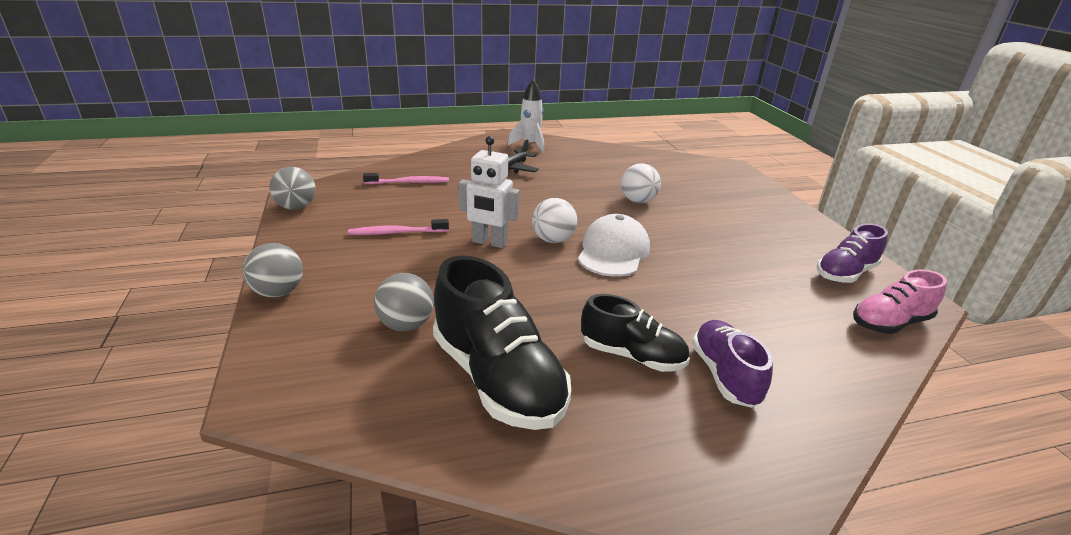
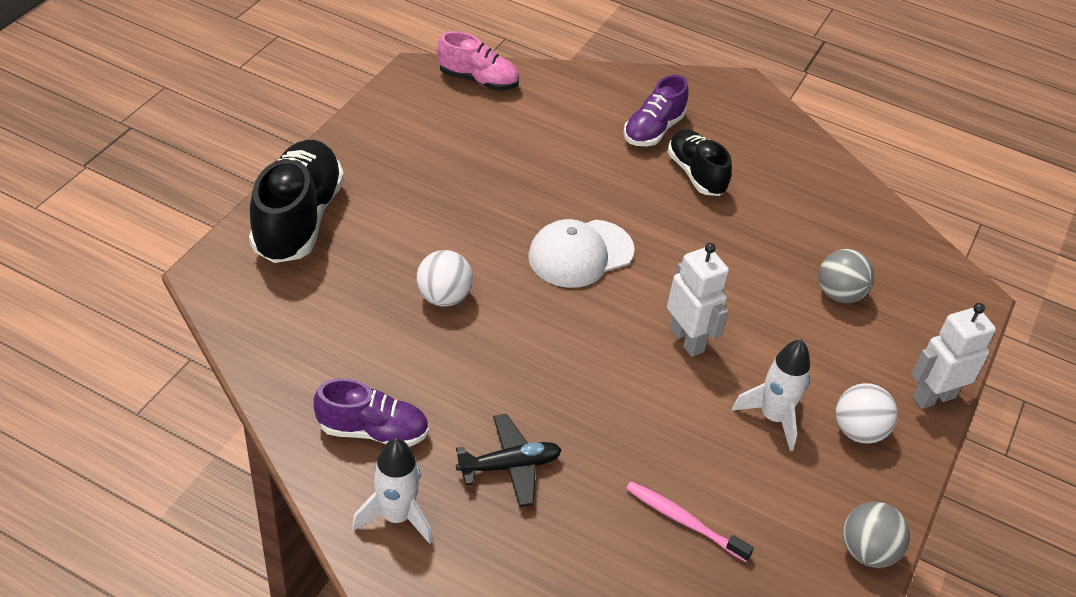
camera: 140 degrees left, 15 degrees up
(278, 292) = (933, 397): grey ball -> white robot
(396, 233) = (773, 417): pink toothbrush -> white rocket
(498, 378) = (804, 215): black shoe -> black shoe (298, 219)
(553, 240) = (618, 303): white ball -> white ball (858, 431)
(845, 273) = (421, 115): purple shoe -> purple shoe (373, 431)

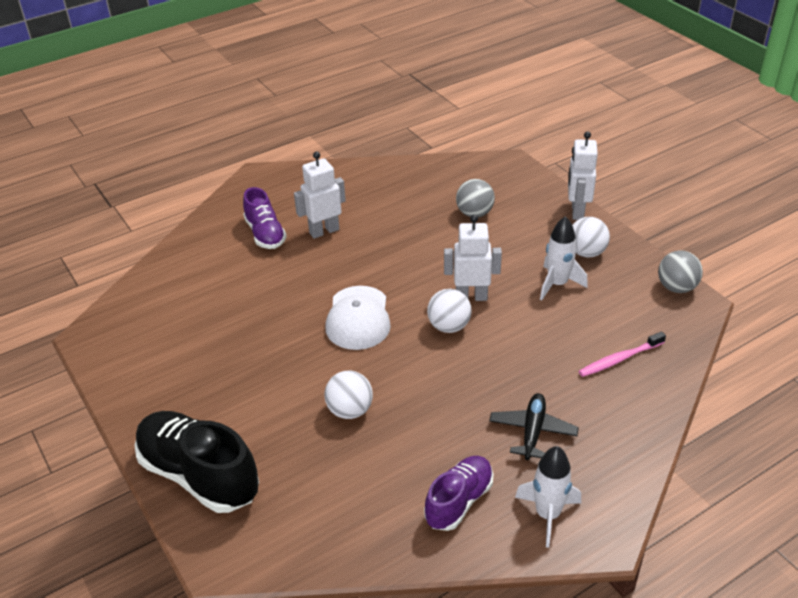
camera: 55 degrees left, 5 degrees down
(478, 80) = (131, 305): pink shoe -> none
(623, 336) = (449, 326): none -> white ball
(696, 174) = (324, 231): black shoe -> white robot

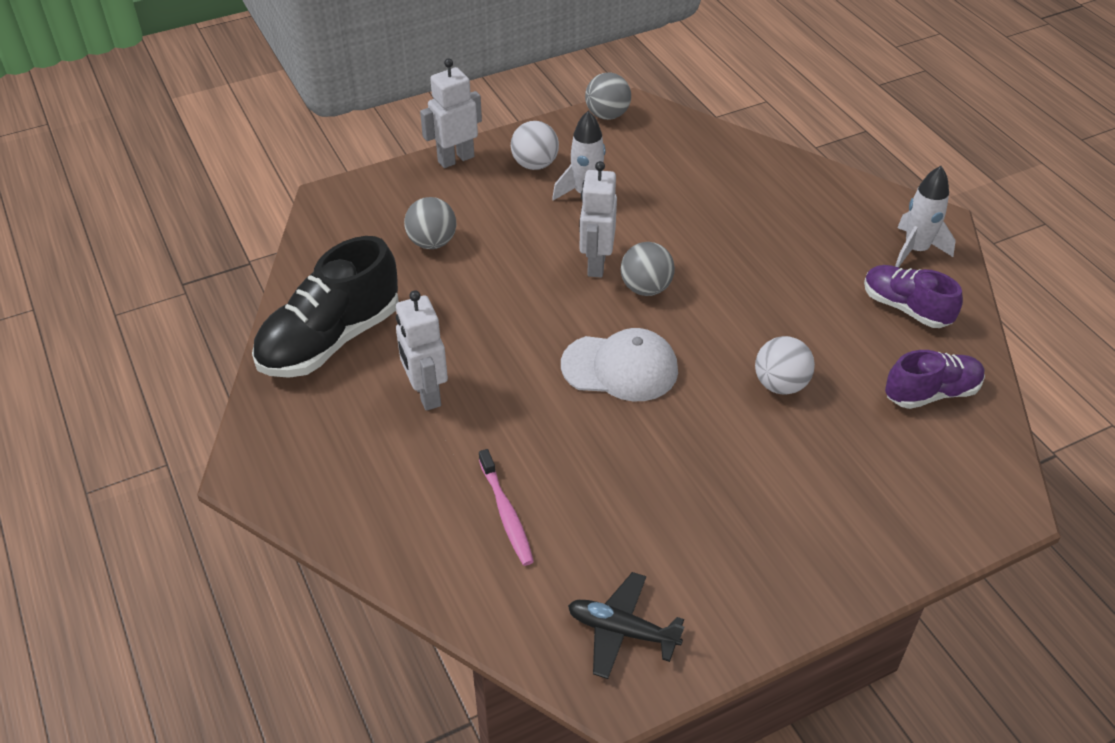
camera: 85 degrees left, 5 degrees up
(199, 475) = (888, 531): black shoe -> black shoe (330, 340)
(265, 234) = (413, 463): purple shoe -> purple shoe (931, 393)
(449, 326) = (646, 288): white ball -> grey ball
(532, 431) = (811, 245): black plane -> black plane (622, 631)
(577, 211) = (455, 159): white robot -> white robot turned 135 degrees clockwise
(619, 359) = (711, 171): pink toothbrush -> pink toothbrush (506, 513)

